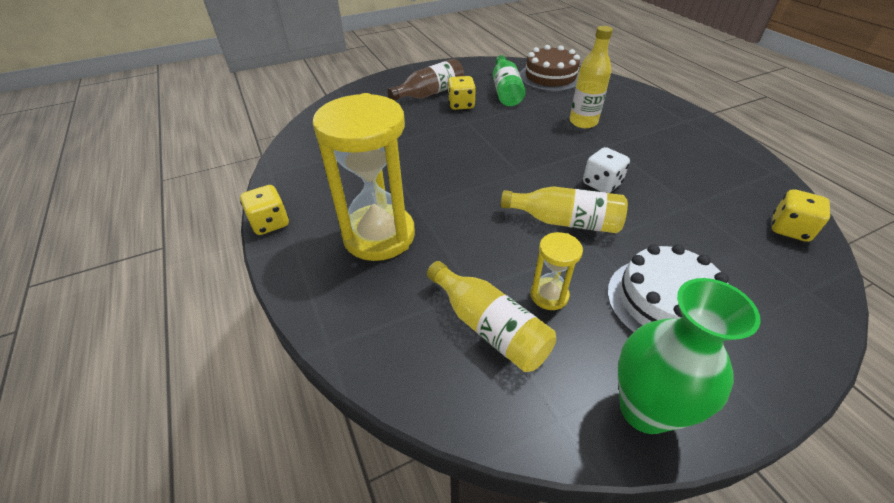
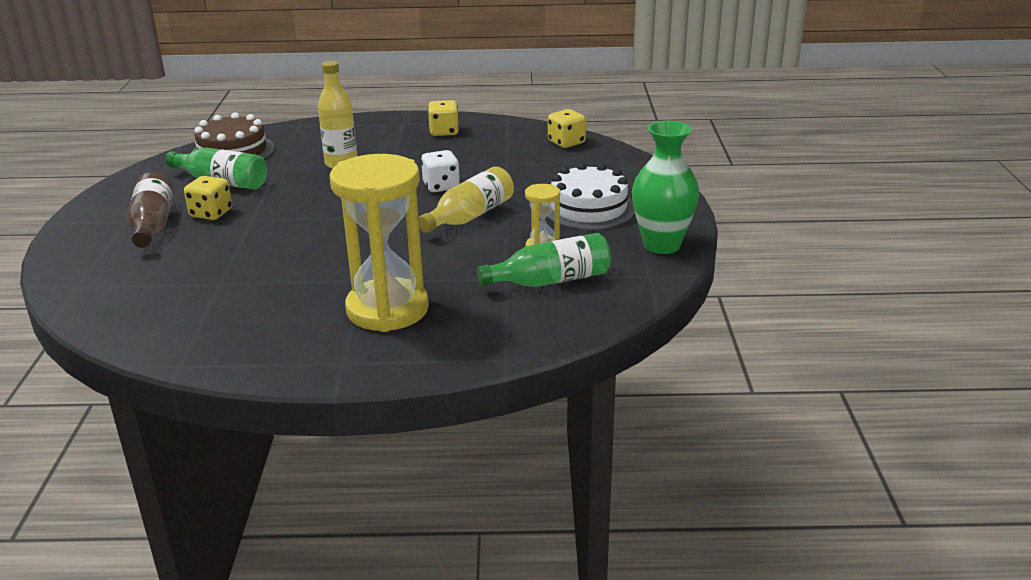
camera: 65 degrees left, 15 degrees down
(270, 223) = (288, 374): yellow dice -> yellow dice (444, 132)
(489, 327) = (550, 280): yellow bottle -> green bottle

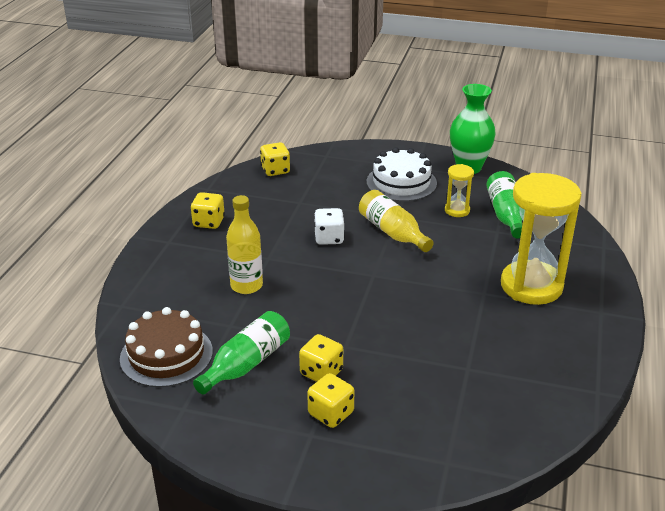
camera: 75 degrees left, 5 degrees up
(152, 225) = (331, 413): brown bottle -> yellow dice

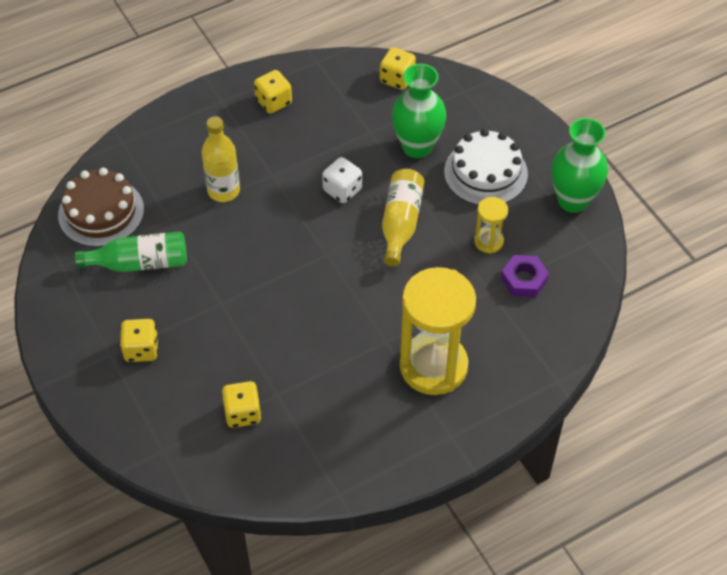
camera: 45 degrees right, 20 degrees up
(321, 372) = (177, 311): yellow dice -> yellow dice (242, 413)
(341, 193) = (417, 147): none -> green vase
(506, 215) = (524, 279): green bottle -> purple nut

